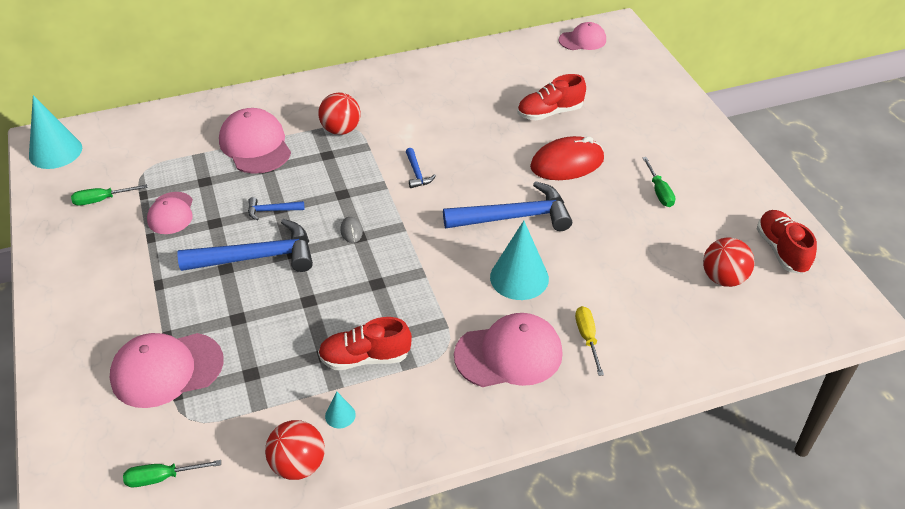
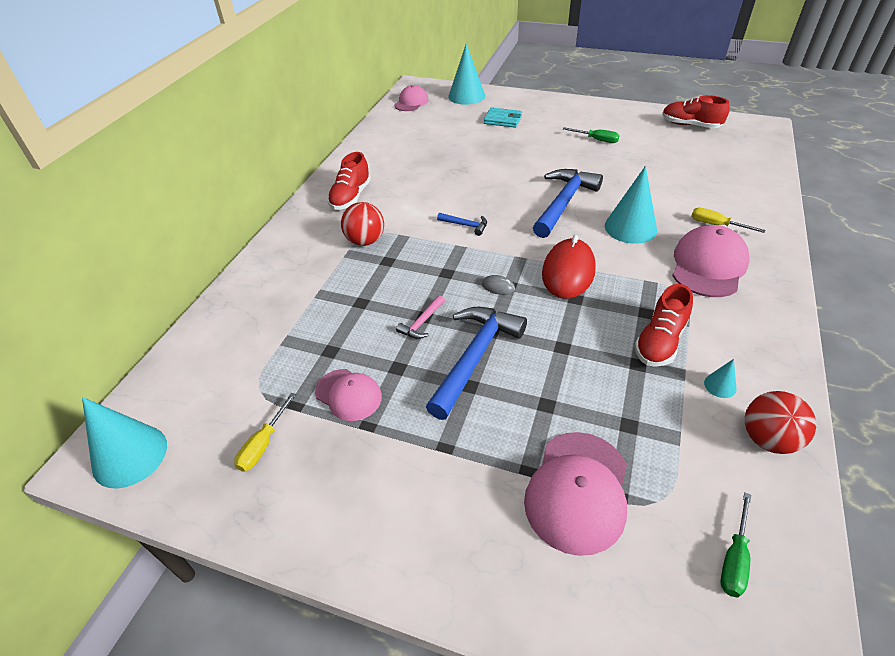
camera: 50 degrees left, 0 degrees up
(102, 200) = (263, 444): green screwdriver -> yellow screwdriver
(255, 145) = (321, 297): pink cap -> none
(272, 210) = (422, 322): blue hammer -> pink hammer
(550, 112) = (469, 144): red shoe -> red shoe (351, 197)
(567, 163) = (530, 159): red mouse -> red mouse (568, 272)
(621, 112) = (503, 120): none -> turquoise wallet
(639, 66) = (466, 96): none -> turquoise cone
(723, 278) = (699, 153): red ball -> none

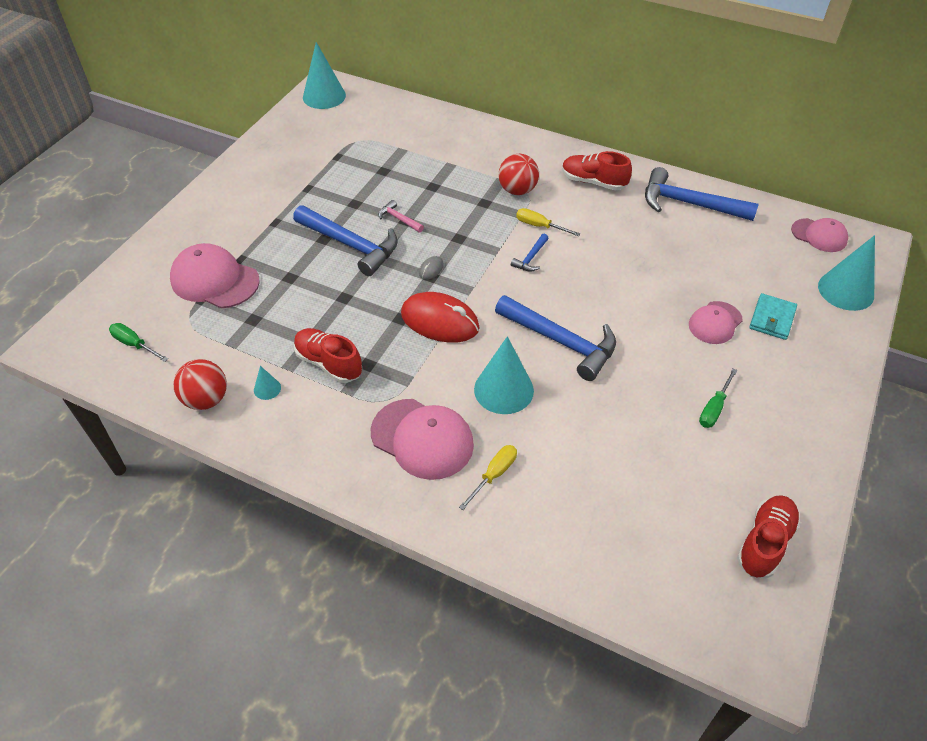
camera: 95 degrees right, 5 degrees up
(263, 444) = (311, 145): yellow screwdriver -> yellow screwdriver (539, 226)
(348, 394) = (338, 180): pink cap -> pink cap (715, 323)
(380, 150) = (689, 204): none -> blue hammer

